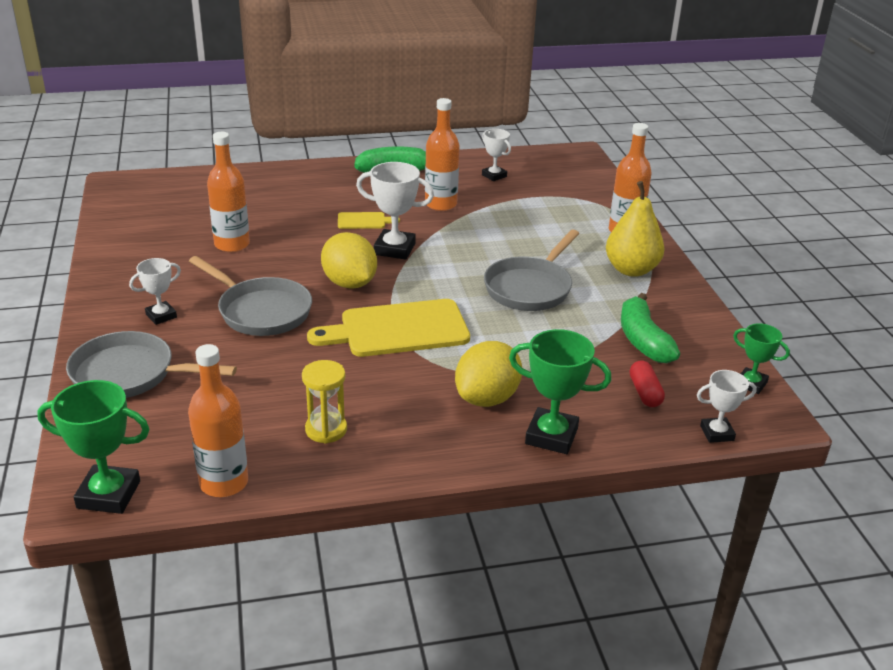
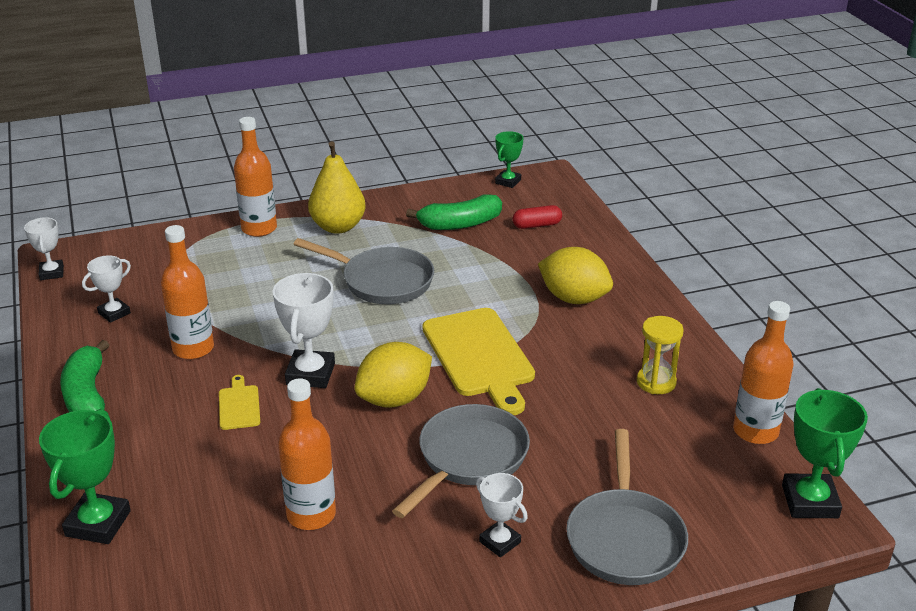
camera: 95 degrees left, 0 degrees up
(551, 436) = (611, 266): green trophy -> green trophy (98, 523)
(717, 433) = (576, 198): white trophy -> white trophy (51, 273)

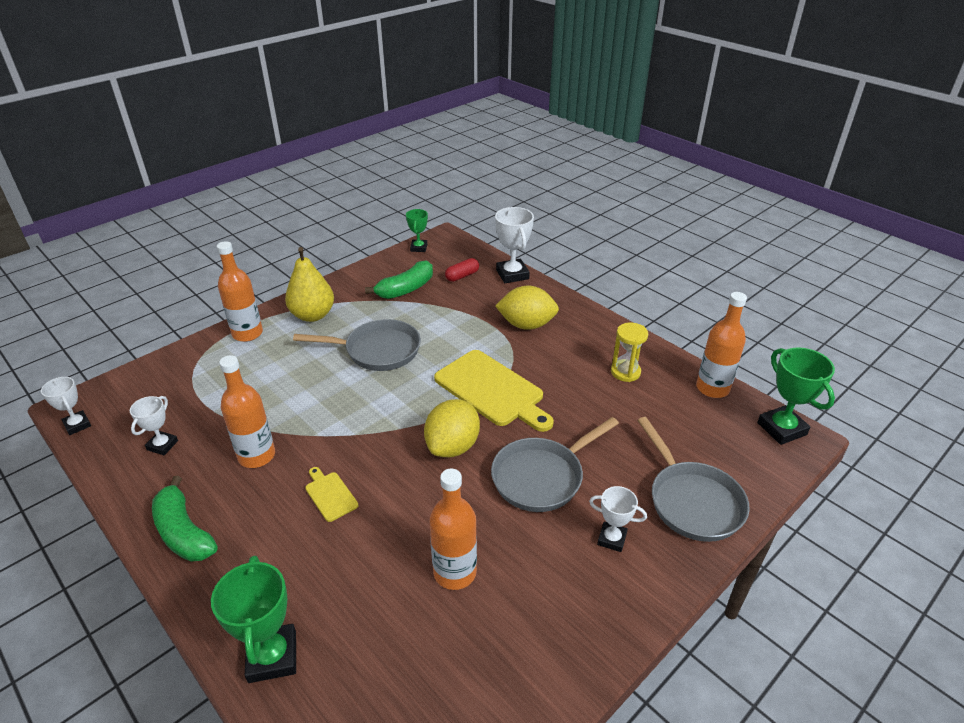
camera: 25 degrees left, 5 degrees up
(310, 374) = (372, 446): white trophy -> white trophy (512, 274)
(469, 458) = (542, 477): grey pan -> grey pan turned 135 degrees counterclockwise

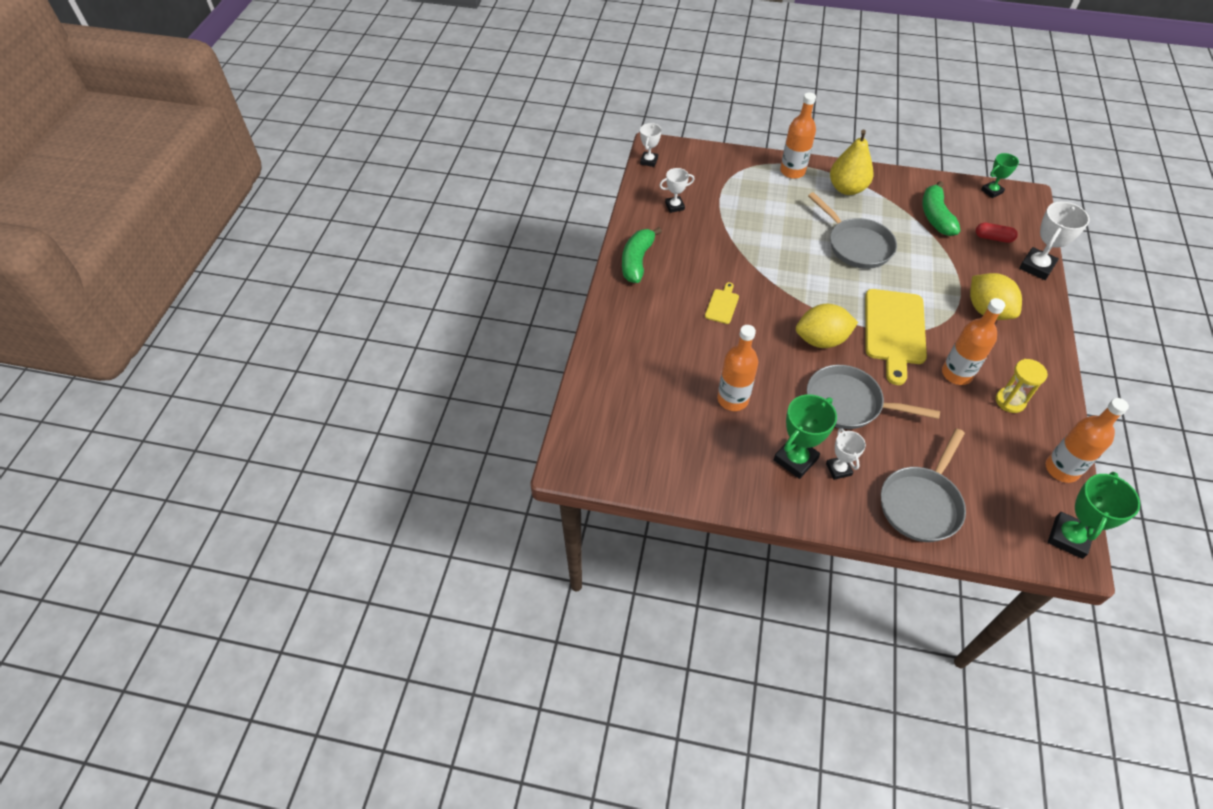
camera: 55 degrees right, 15 degrees up
(257, 456) = (711, 252): orange bottle -> orange bottle (956, 374)
(272, 656) = (611, 352): green trophy -> green trophy (795, 459)
(406, 289) = (935, 216): green banana -> green banana turned 75 degrees clockwise

